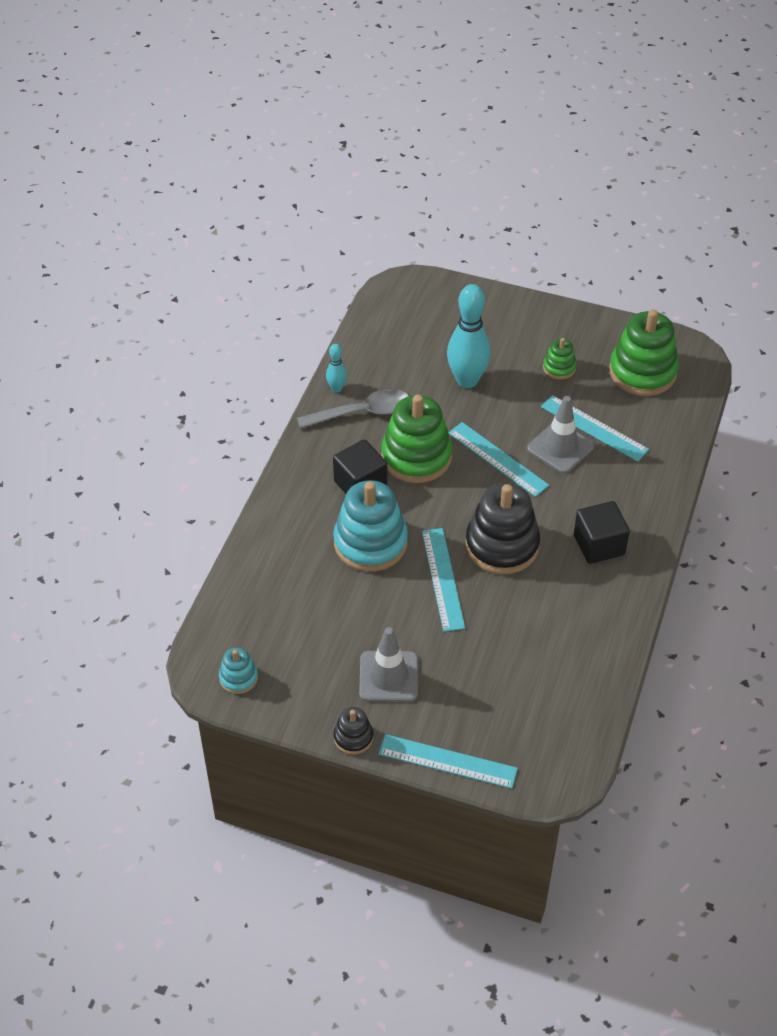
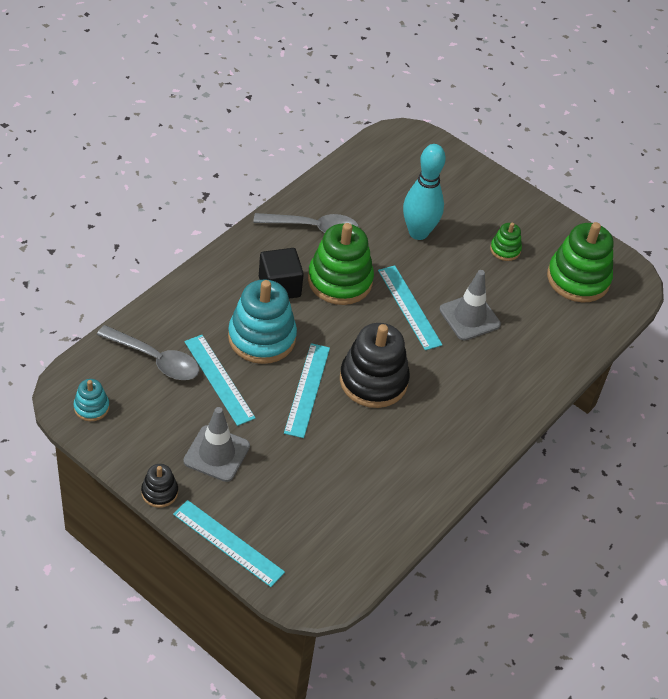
camera: 15 degrees right, 0 degrees up
(276, 605) = (155, 359): none -> grey spoon
(336, 388) = (303, 201): turquoise bowling pin -> none
(594, 428) = (508, 311): turquoise ruler -> turquoise ruler (219, 379)
(599, 545) = (459, 411): black cube -> none

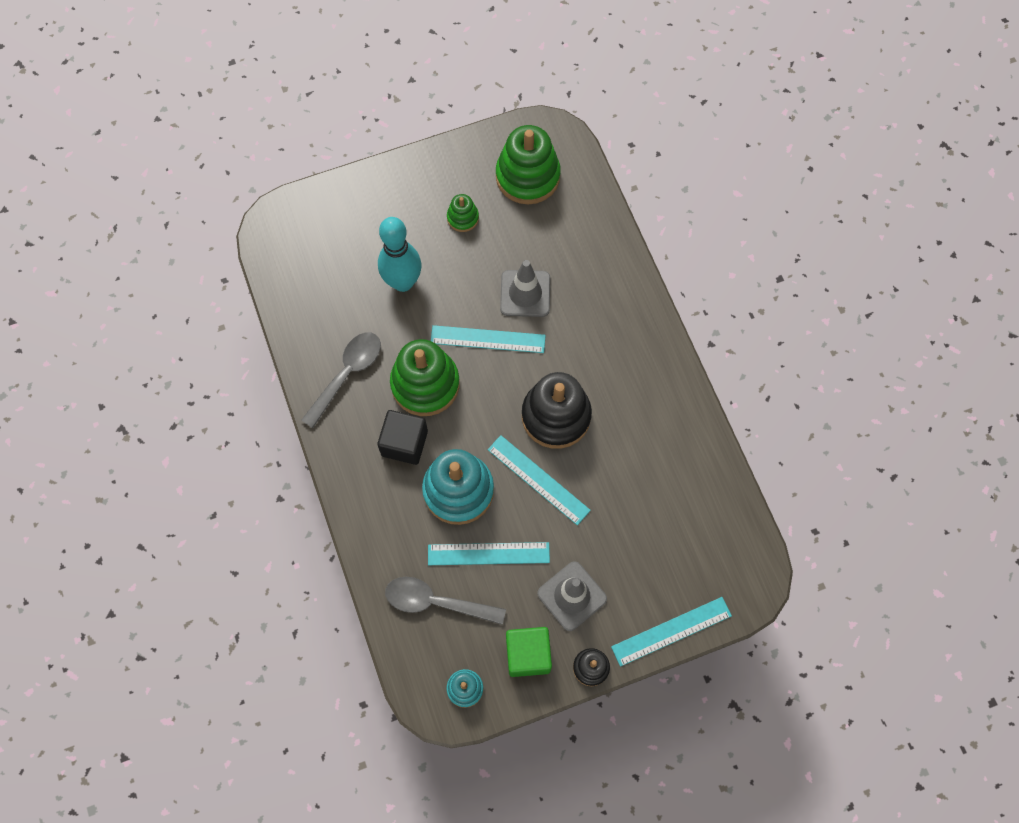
camera: 55 degrees left, 20 degrees up
(146, 441) = (528, 654): none -> green cube
(155, 359) = (436, 602): grey spoon -> grey spoon turned 135 degrees counterclockwise

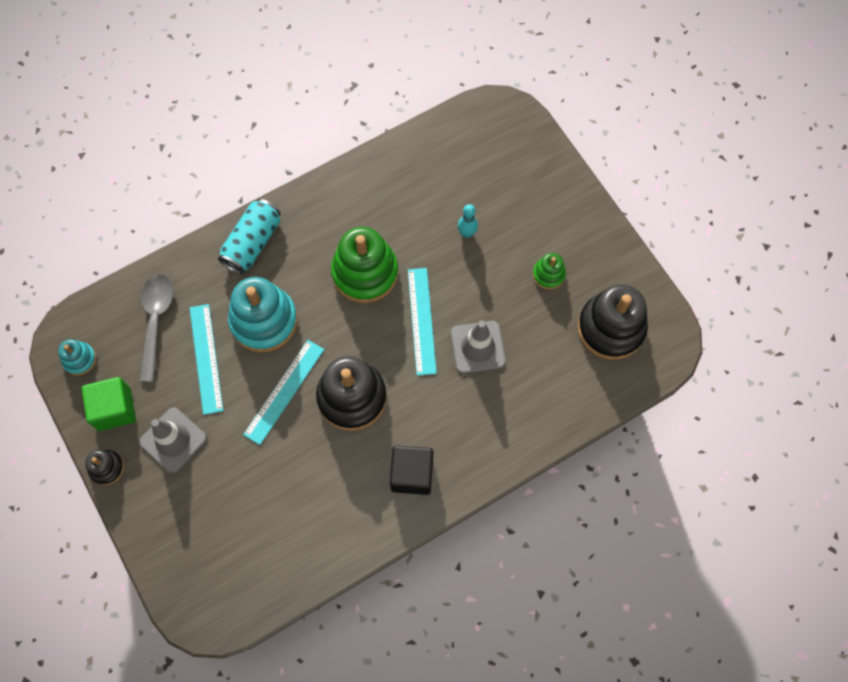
camera: 80 degrees right, 0 degrees up
(347, 374) = (363, 204): grey spoon -> none
(366, 491) = (252, 243): none -> turquoise can
(403, 282) = (467, 233): turquoise bowling pin -> turquoise bowling pin, size x0.48
(404, 443) = (303, 266): black cube -> black cube (412, 474)
(527, 176) = (611, 328): green stacking toy -> black stacking toy
(671, 631) = (147, 540): turquoise ruler -> none

